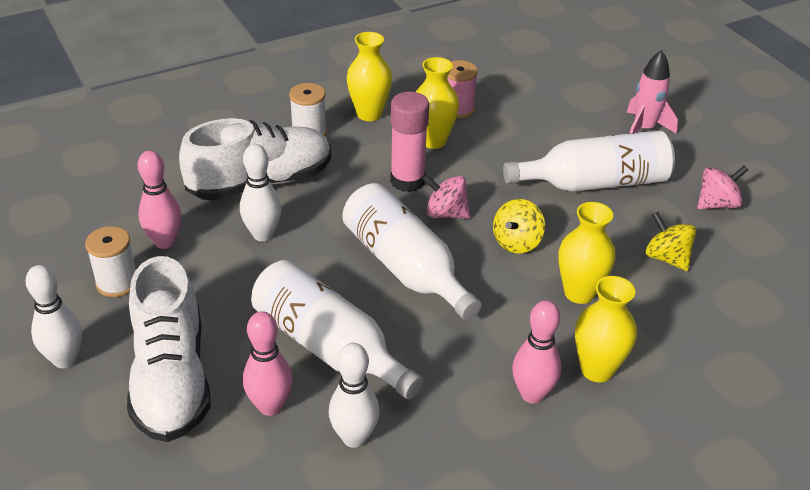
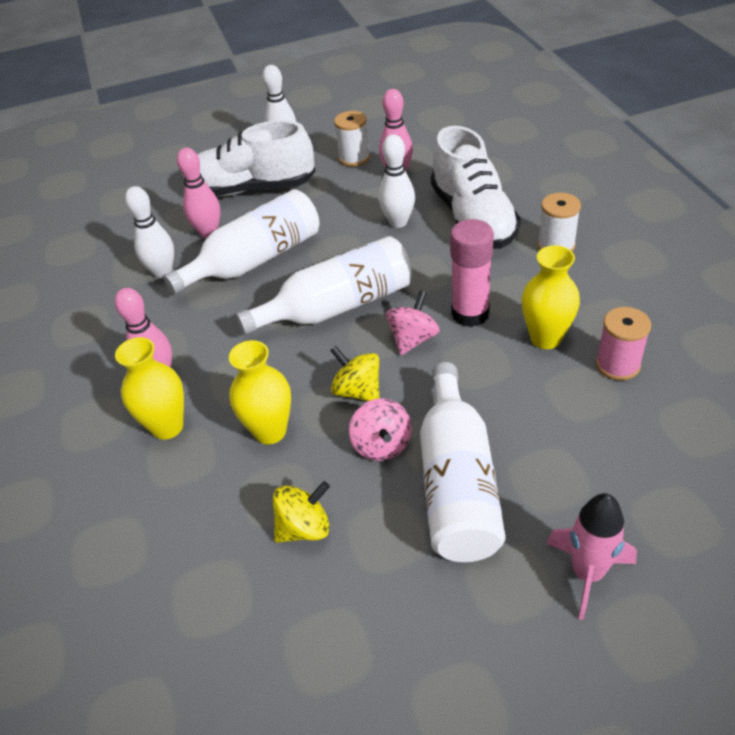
camera: 105 degrees right, 5 degrees up
(369, 114) = (597, 289): yellow vase -> none
(717, 204) = (399, 623): pink spinning top -> pink spinning top (382, 445)

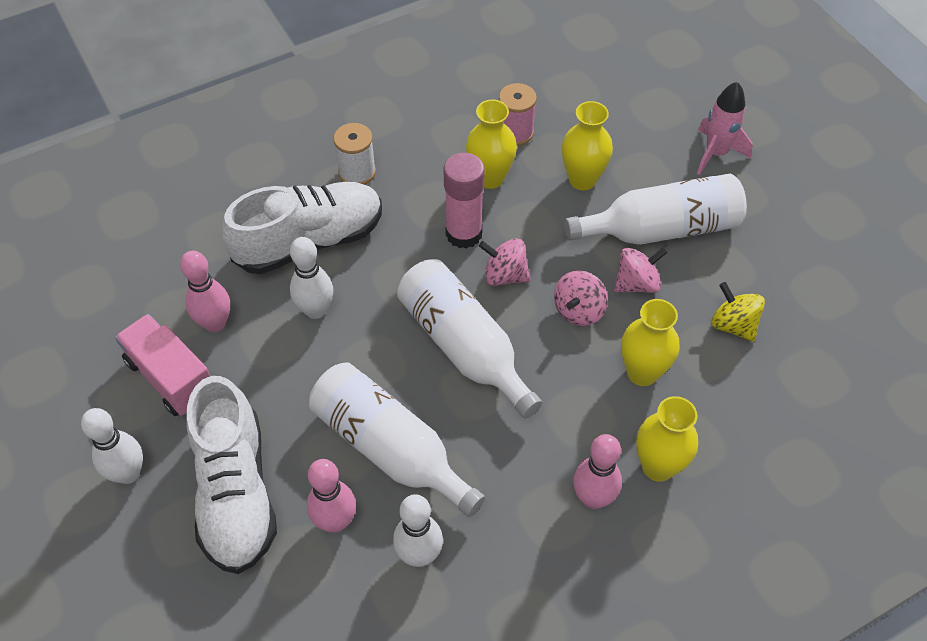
camera: 105 degrees left, 10 degrees up
(354, 158) = (171, 377): white spool -> pink truck
(358, 391) = (578, 310): yellow spinning top -> pink spinning top
(541, 417) = (582, 179): none -> yellow vase

